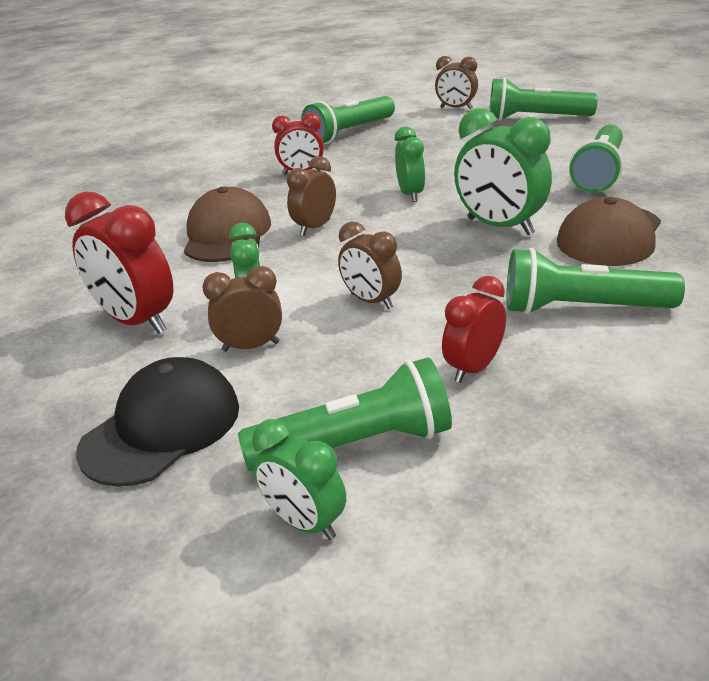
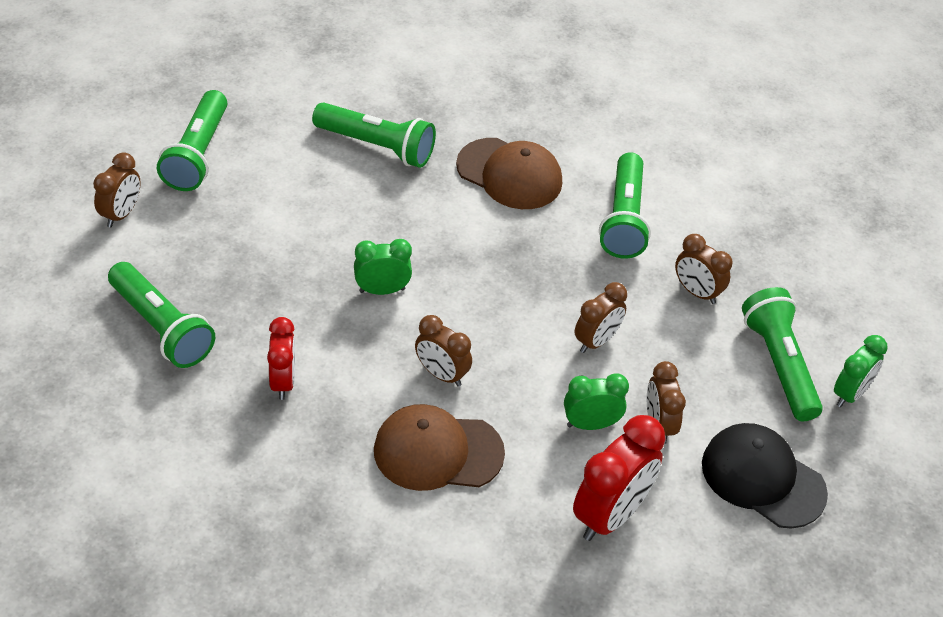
camera: 95 degrees left, 15 degrees up
(473, 368) = (696, 292): red clock -> brown clock
(499, 227) = (475, 237): green clock -> none

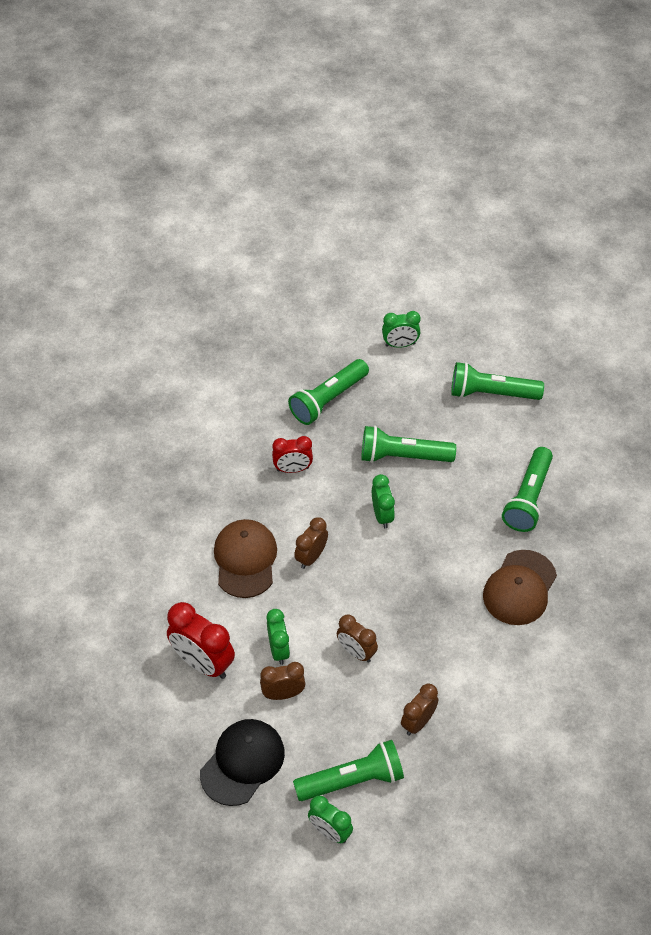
camera: 90 degrees right, 5 degrees up
(79, 235) = (400, 344): none -> green clock
(121, 214) = (424, 362): brown clock -> none
(624, 219) = (488, 670): green flashlight -> green flashlight (403, 456)

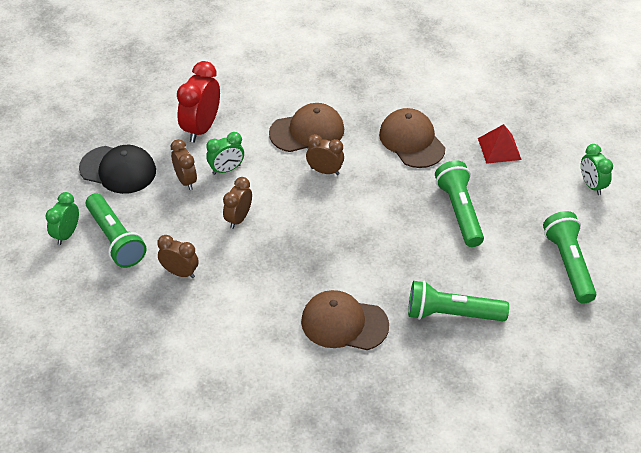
camera: 75 degrees right, 5 degrees down
(292, 469) = (411, 141): red clock -> brown cap
(328, 400) = (499, 148): green flashlight -> red pyramid
(382, 515) = (387, 209): green clock -> none

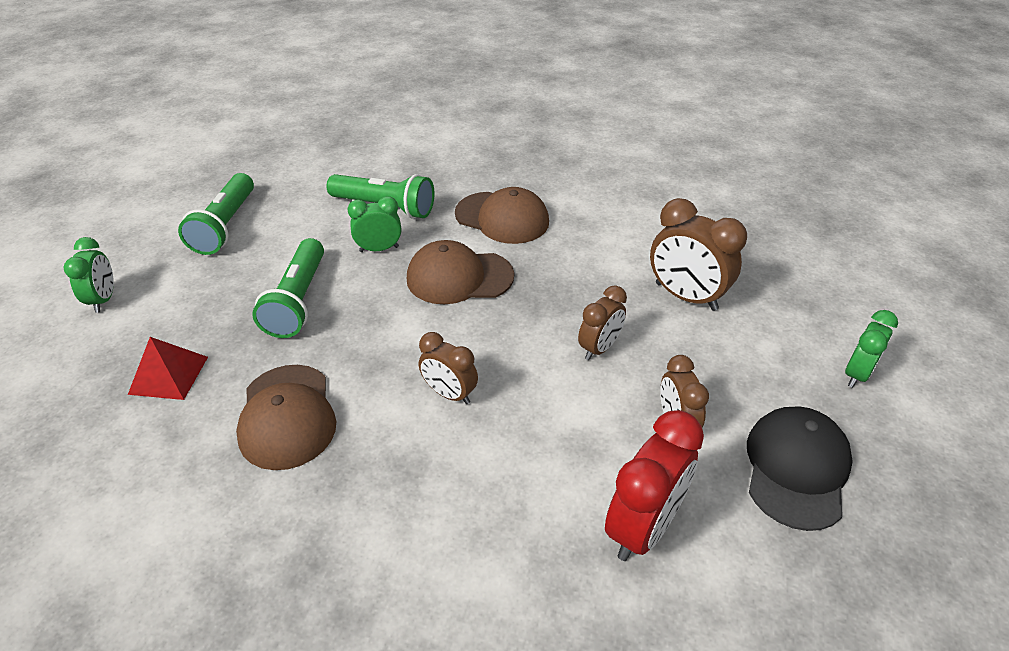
camera: 165 degrees left, 5 degrees down
(115, 239) = (780, 353): green flashlight -> none
(118, 170) = (796, 468): black cap -> black cap turned 75 degrees clockwise
(180, 272) = (685, 297): brown clock -> brown clock, size x1.62
(226, 169) = (606, 429): green clock -> green clock (379, 249)
(307, 131) = (449, 474): brown cap -> brown cap (459, 277)

